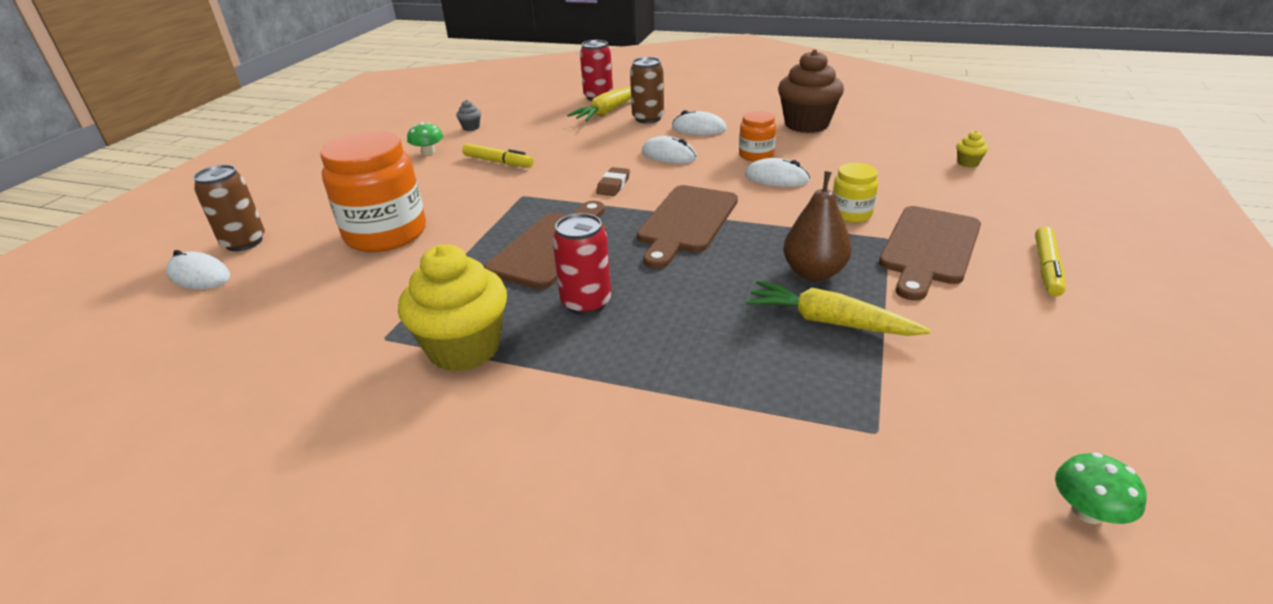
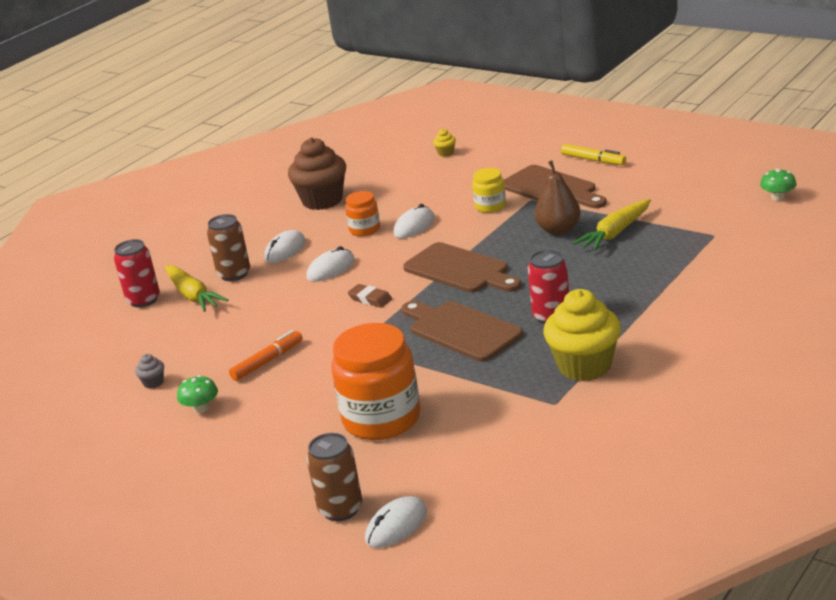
camera: 70 degrees left, 5 degrees down
(498, 162) = (267, 361): yellow marker -> orange marker

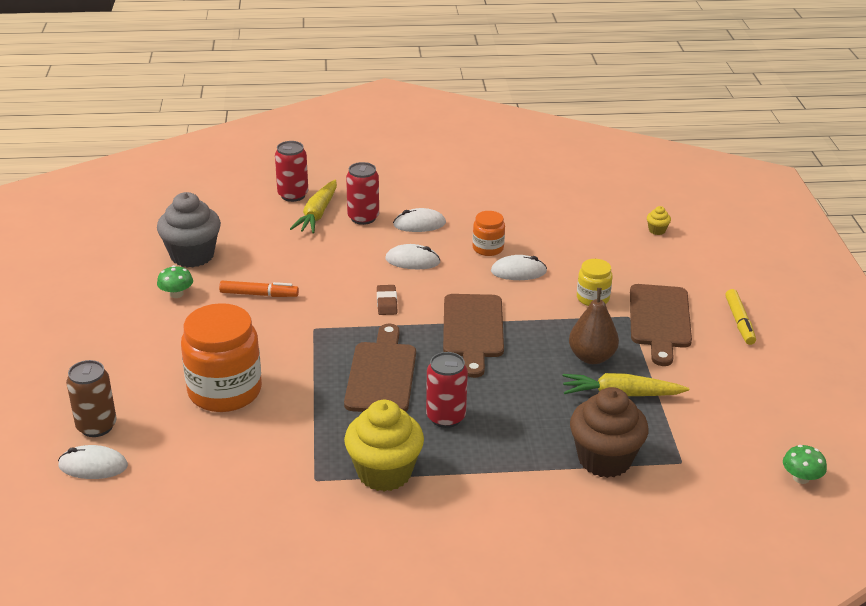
camera: 45 degrees right, 5 degrees up
(153, 382) = (192, 255): grey cupcake -> grey cupcake, size x2.46
(234, 274) = (363, 218): brown can -> red can
(322, 200) = (511, 205): brown cupcake -> brown cupcake (604, 459)

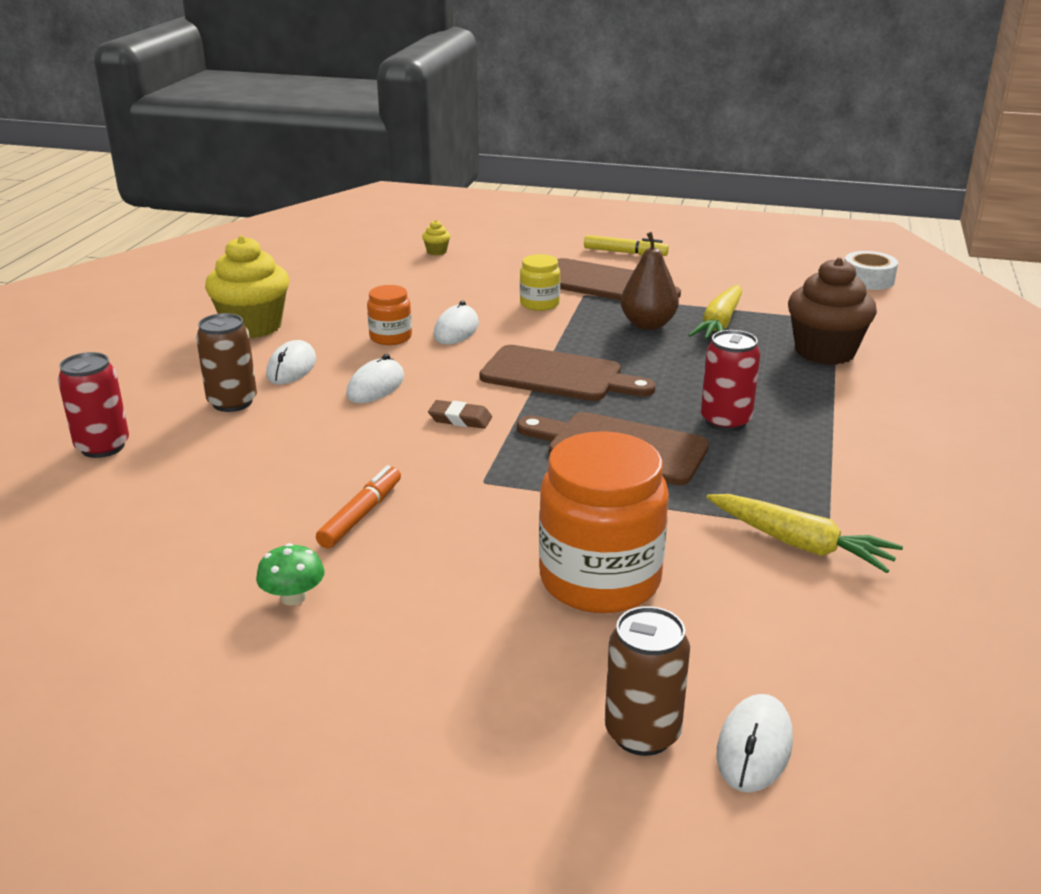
camera: 70 degrees left, 5 degrees down
(192, 255) = (186, 566): grey cupcake -> none
(317, 214) = (182, 434): yellow carrot -> yellow carrot (799, 544)
(363, 218) = (232, 402): red can -> brown can
(384, 472) = (823, 477): yellow cupcake -> yellow cupcake (253, 326)
(801, 478) = (868, 280): green mushroom -> white tape

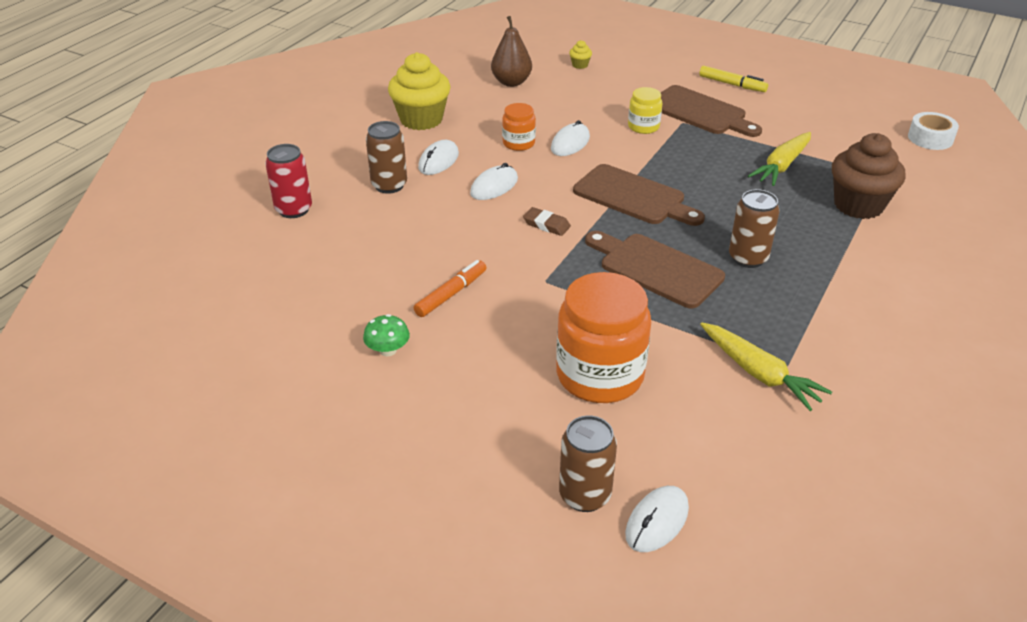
camera: 15 degrees right, 10 degrees up
(648, 324) = (722, 159): brown pear -> brown pear (511, 82)
(725, 421) = (748, 258): red can -> brown can

